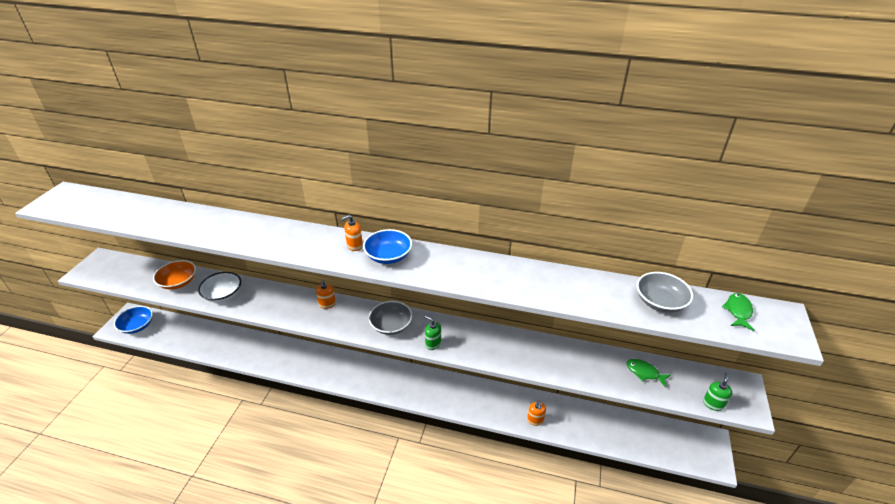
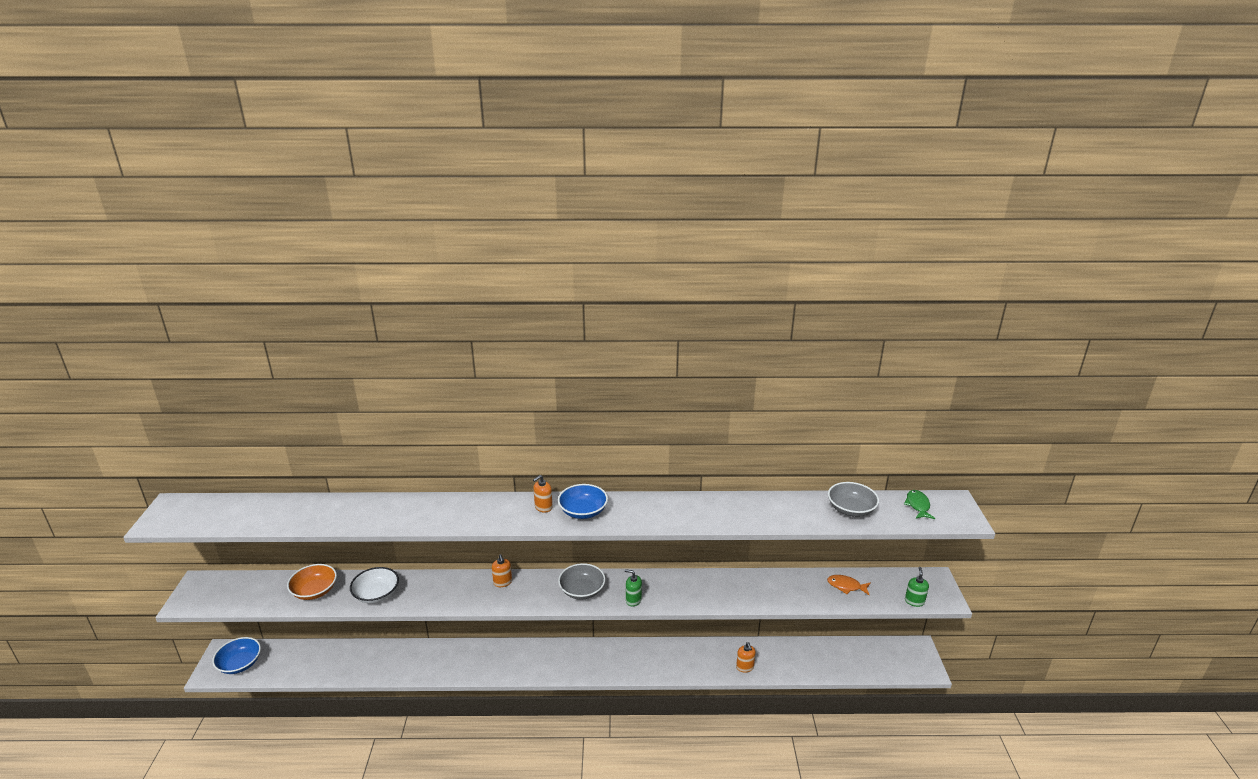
camera: 15 degrees left, 10 degrees down
(644, 373) = (846, 586): green fish -> orange fish

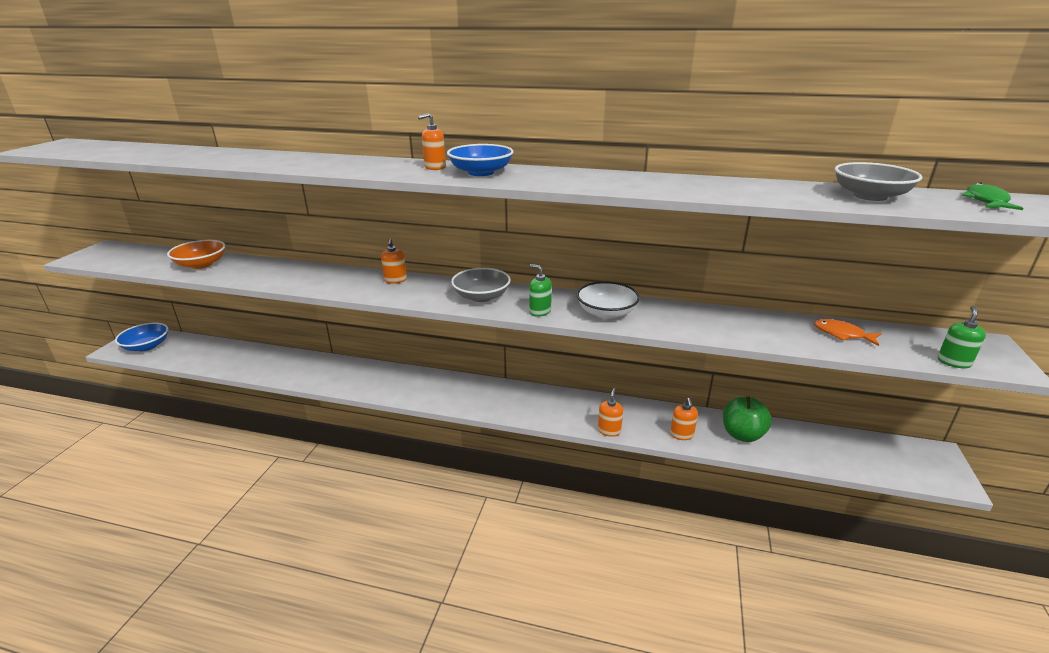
camera: 15 degrees right, 0 degrees up
(376, 594) = (258, 273): white bowl -> white bowl (606, 312)
(691, 674) = (609, 430): none -> orange soap dispenser
(787, 658) = (742, 435): none -> green apple

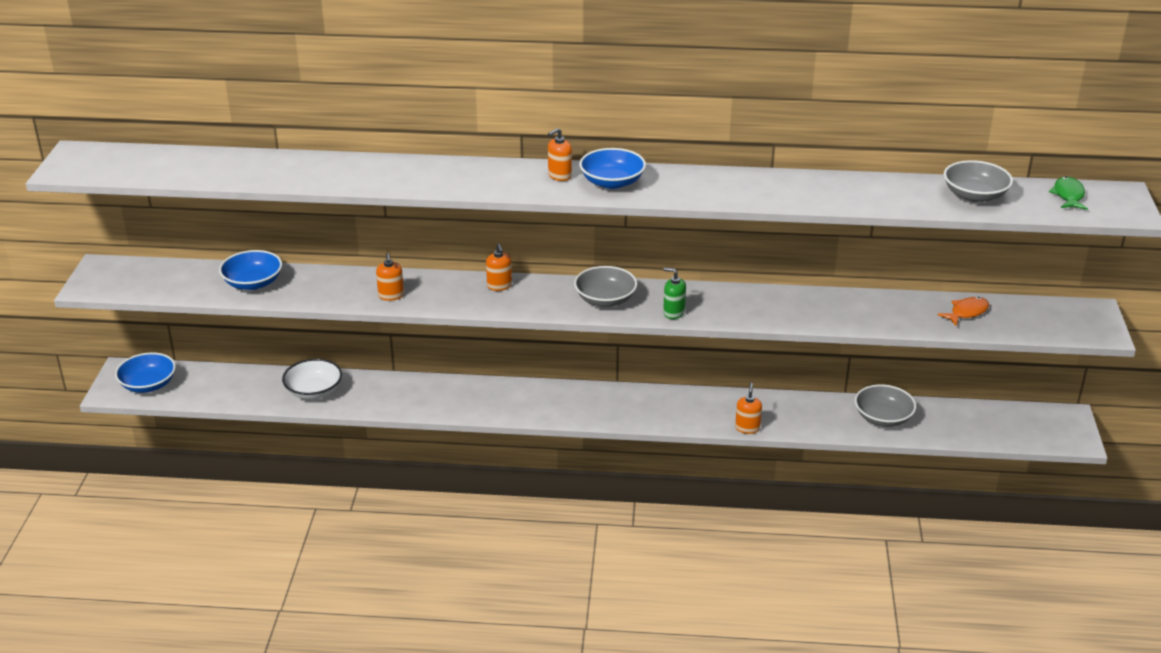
camera: 10 degrees left, 5 degrees up
(201, 264) = (253, 283): orange bowl -> blue bowl
(606, 312) = (741, 308): white bowl -> white bowl (314, 391)
(681, 435) = (822, 424): orange soap dispenser -> orange soap dispenser (391, 295)
(742, 435) = (883, 418): green apple -> grey bowl
(842, 334) = (966, 312): orange fish -> orange fish turned 120 degrees clockwise
(953, 362) = (1058, 333): green soap dispenser -> none

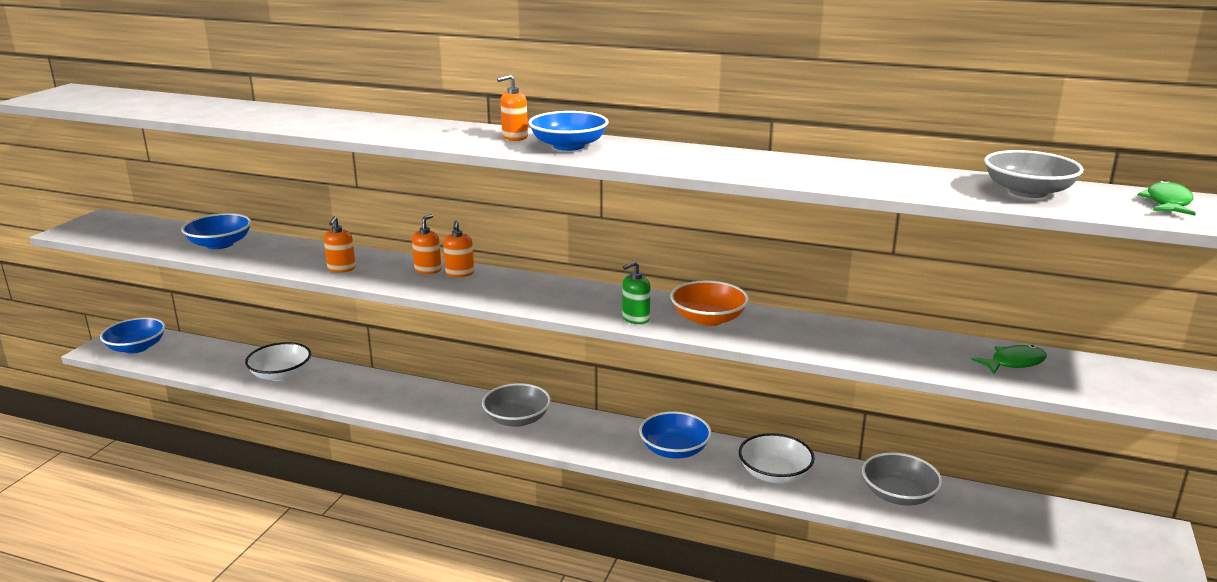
camera: 15 degrees right, 10 degrees down
(605, 299) = (565, 298): grey bowl -> grey bowl (517, 419)
(673, 313) = (635, 318): green soap dispenser -> green soap dispenser turned 75 degrees counterclockwise
(699, 408) = (674, 450): none -> blue bowl
(730, 304) = (708, 319): none -> orange bowl
(747, 428) = (722, 480): orange soap dispenser -> orange soap dispenser (428, 270)
(785, 416) = (774, 473): none -> white bowl
(966, 312) = (1013, 363): orange fish -> green fish

